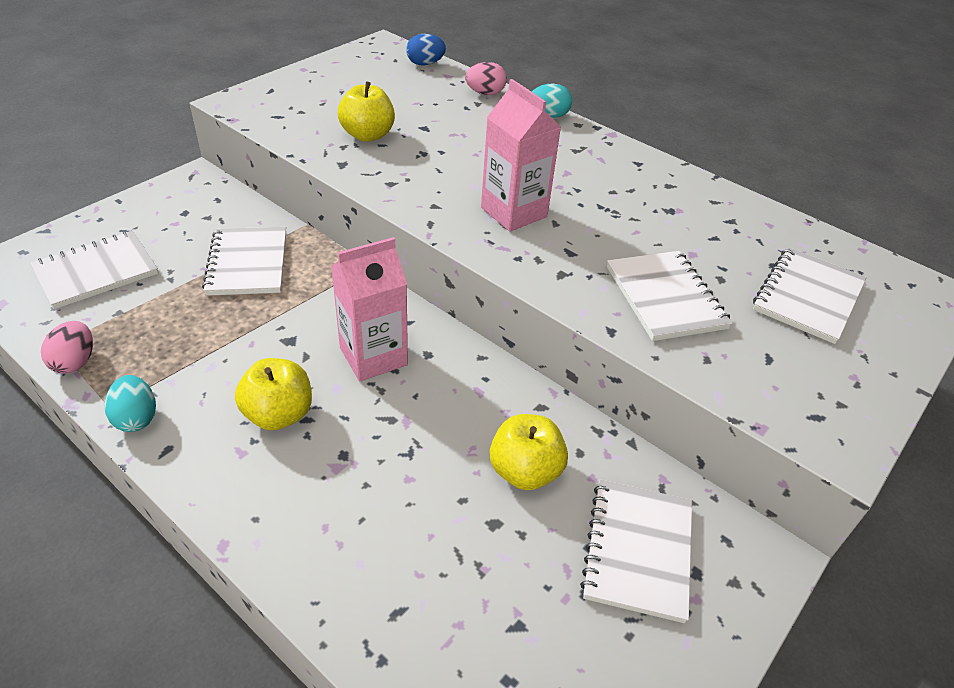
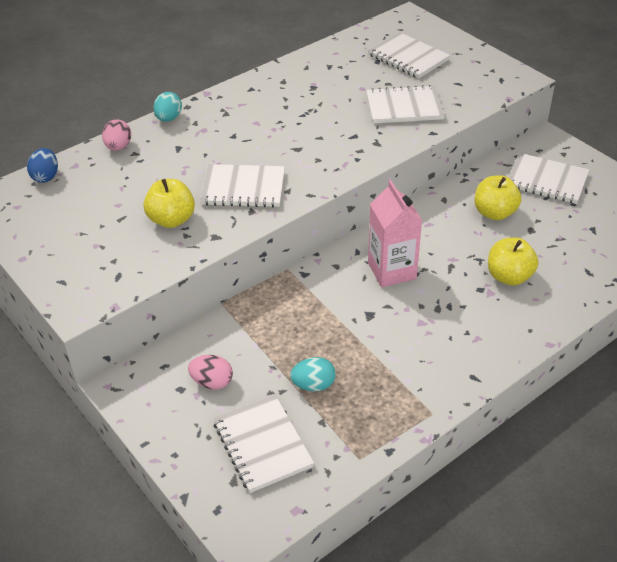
camera: 75 degrees left, 0 degrees up
(75, 362) = (381, 442): pink egg -> pink egg (212, 382)
(136, 418) = (444, 396): turquoise egg -> turquoise egg (313, 385)
(247, 263) = (270, 341): white notebook -> white notebook (243, 188)
(279, 414) = (444, 319): yellow apple -> yellow apple (509, 276)
(514, 212) = (303, 154): pink carton -> none

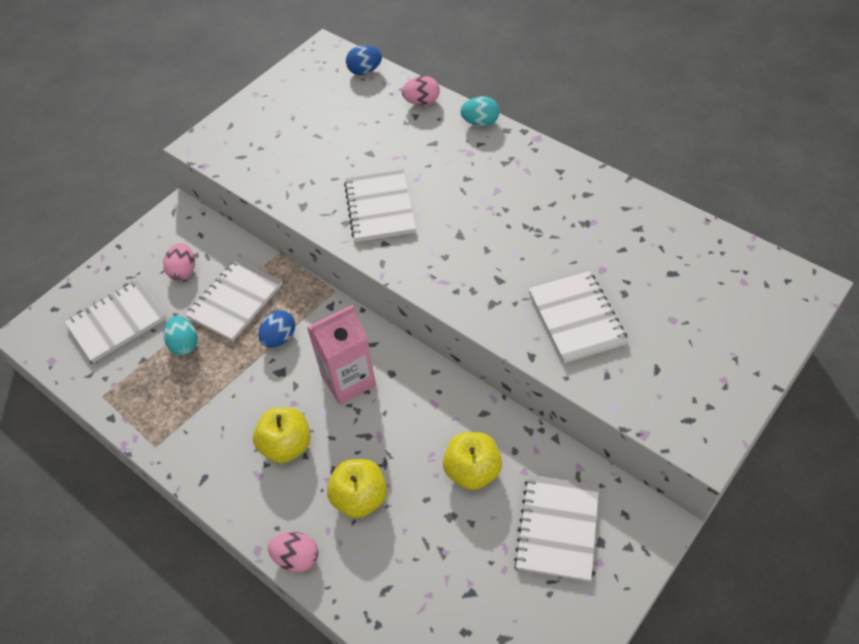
camera: 80 degrees right, 10 degrees up
(172, 220) = (321, 169): yellow apple -> yellow apple (286, 445)
(330, 312) = (279, 338): none -> blue egg
(408, 57) = (696, 304): white notebook -> white notebook (235, 301)
(558, 319) = (297, 558): none -> pink egg

